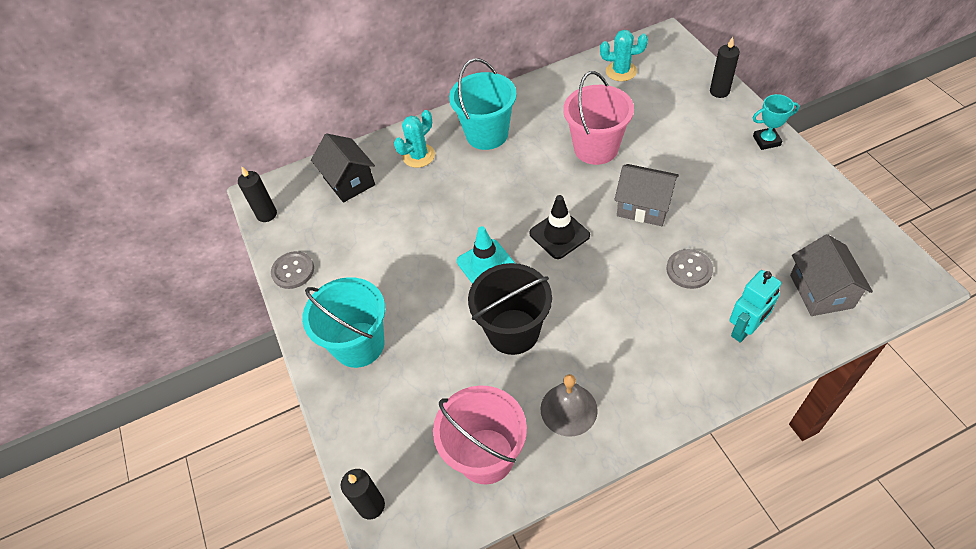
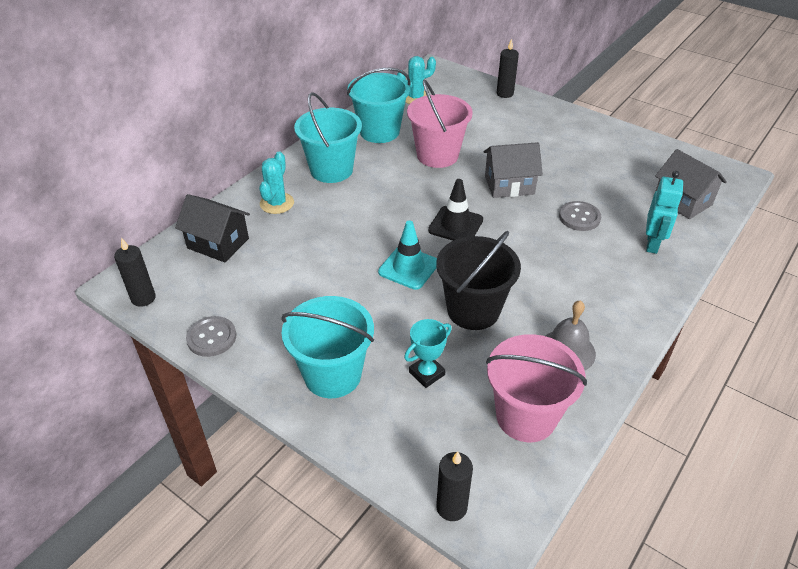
camera: 35 degrees left, 10 degrees down
(558, 103) = (379, 132): none -> turquoise bucket
(766, 141) = (565, 117): turquoise trophy -> turquoise trophy (427, 373)

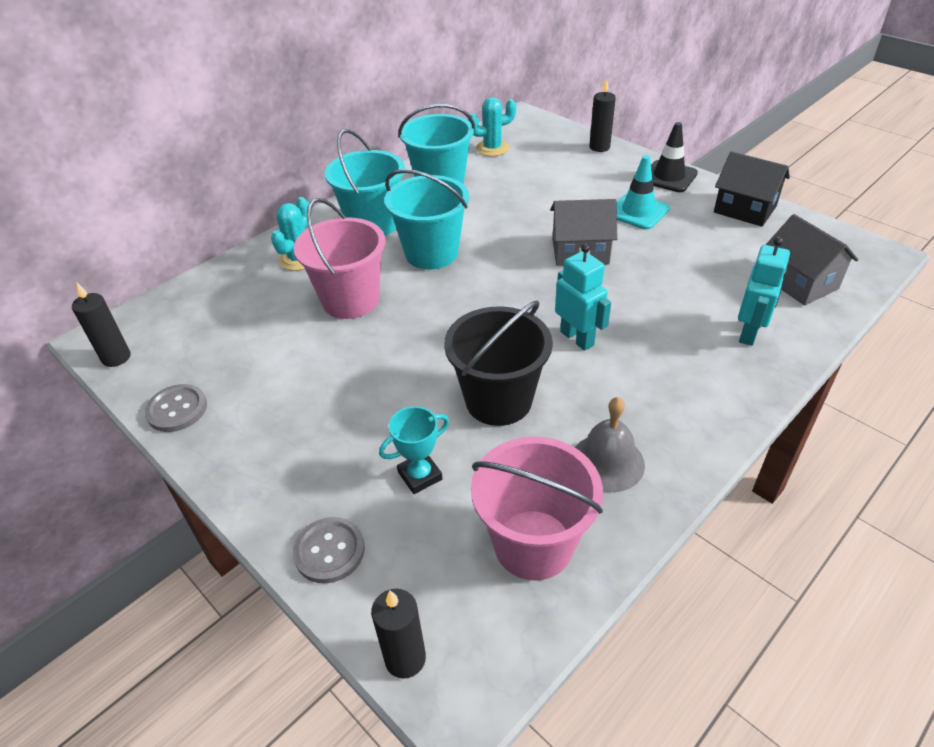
camera: 10 degrees right, 0 degrees up
(218, 243) = (219, 300): black house -> black house (744, 209)
(332, 375) = (304, 467): turquoise bucket -> turquoise bucket (431, 253)
(408, 268) = (432, 343): turquoise traffic cone -> turquoise traffic cone (638, 211)
(437, 155) = (501, 213): pink bucket -> pink bucket (350, 300)
(455, 225) = (502, 295): black traffic cone -> black traffic cone (668, 177)
(523, 256) = (577, 338): none -> turquoise robot
(579, 217) = (660, 295): grey button -> grey button (329, 551)

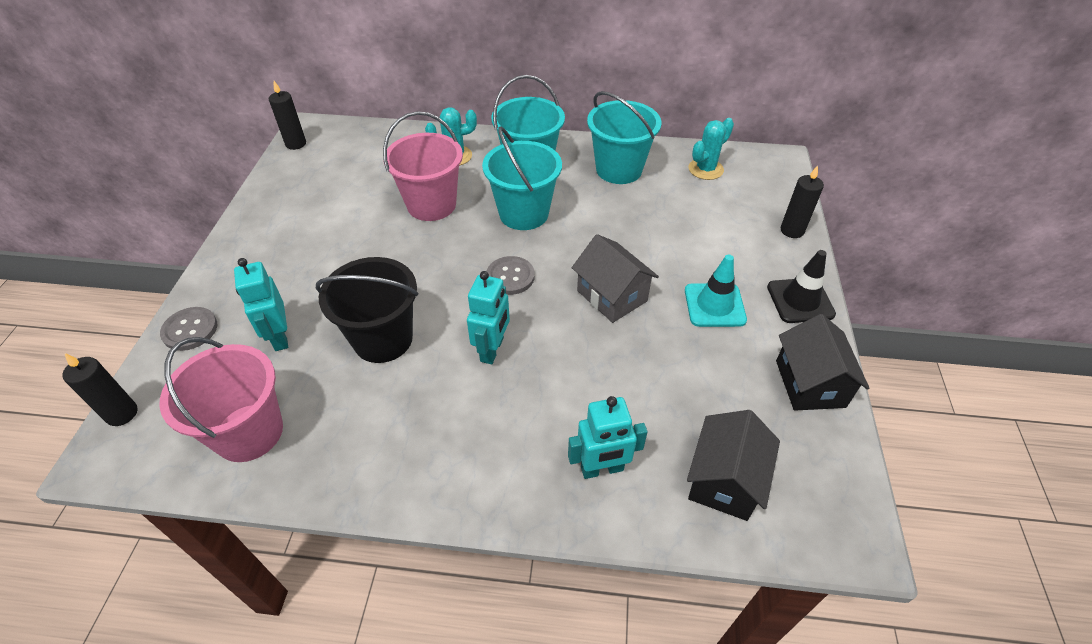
camera: 50 degrees right, 5 degrees up
(177, 409) = (268, 194): grey button -> grey button (510, 277)
(420, 476) = (279, 337): turquoise trophy -> turquoise robot
(492, 148) = (705, 169): turquoise cactus -> turquoise cactus turned 75 degrees counterclockwise
(607, 462) = (359, 437): grey bell -> none
(799, 282) = (724, 480): grey house -> black house

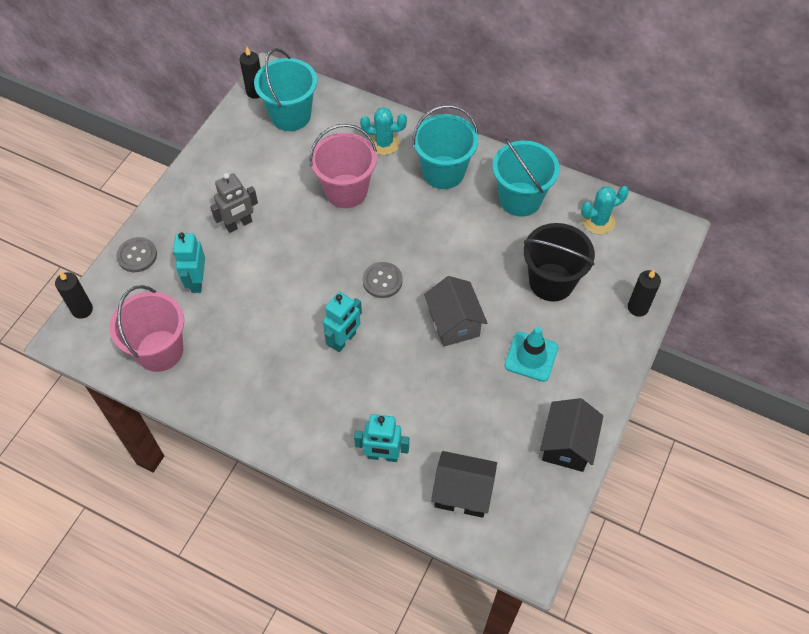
camera: 20 degrees right, 10 degrees up
(316, 265) = (239, 224): none -> grey robot
(383, 339) = (268, 306): black bucket -> black bucket (551, 282)
(523, 213) = (418, 222): turquoise bucket -> turquoise bucket (290, 115)
(724, 480) = (462, 492): black house -> black house turned 60 degrees clockwise
(800, 300) = (603, 374): black traffic cone -> none

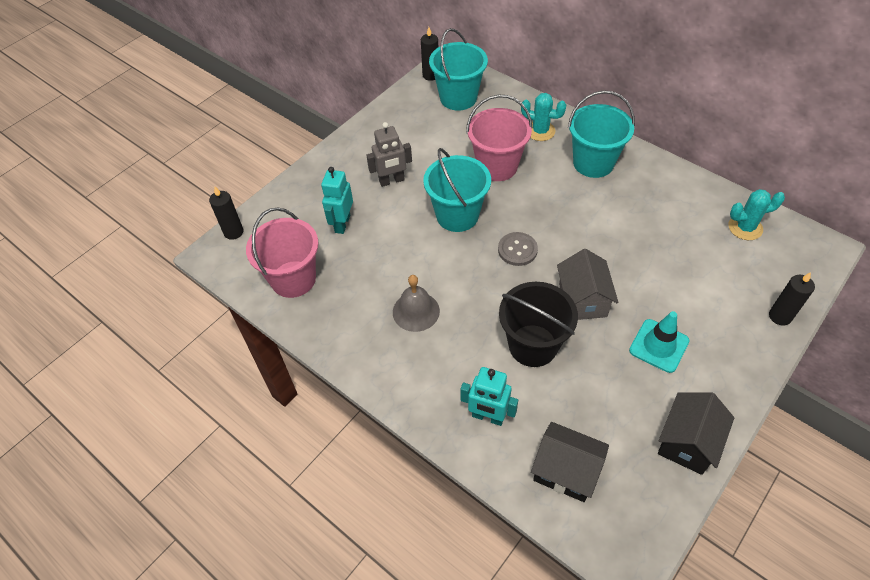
camera: 15 degrees right, 5 degrees down
(137, 255) = (294, 194): grey button -> none
(293, 363) = (416, 311): none -> grey bell
(344, 340) = (469, 298): turquoise robot -> none
(520, 199) = (666, 196): turquoise bucket -> turquoise bucket (457, 215)
(551, 282) = (689, 277): black bucket -> black bucket (533, 345)

